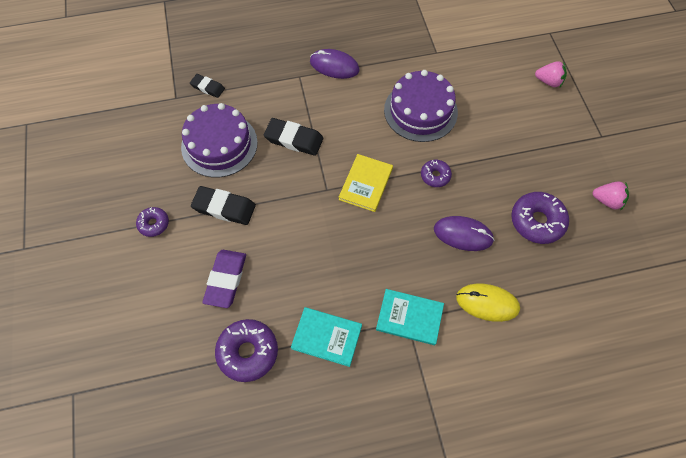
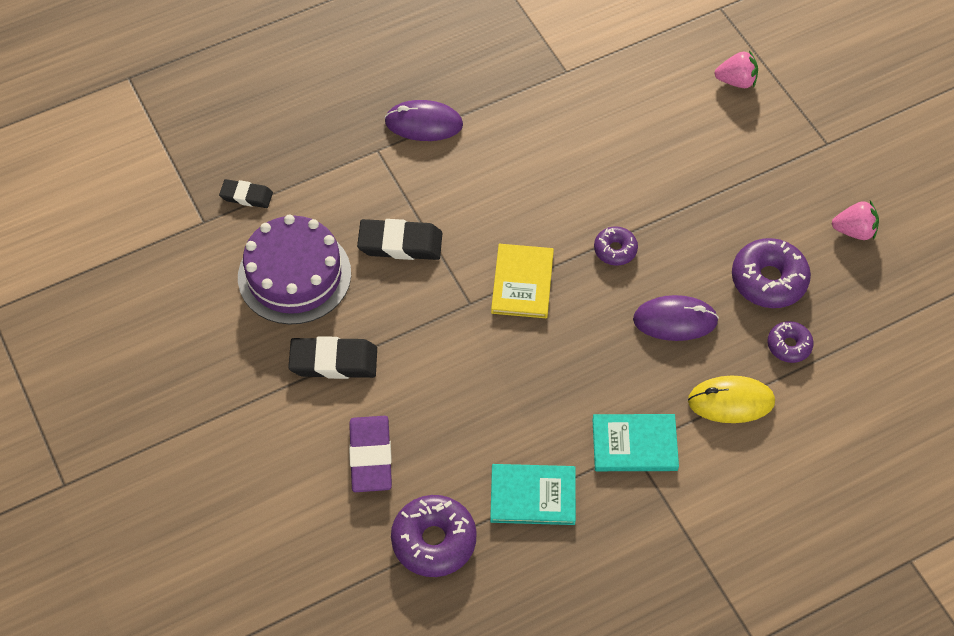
camera: 15 degrees left, 5 degrees down
(154, 224) = (241, 407): purple donut -> purple donut (789, 345)
(420, 111) = (568, 163): purple cake -> none

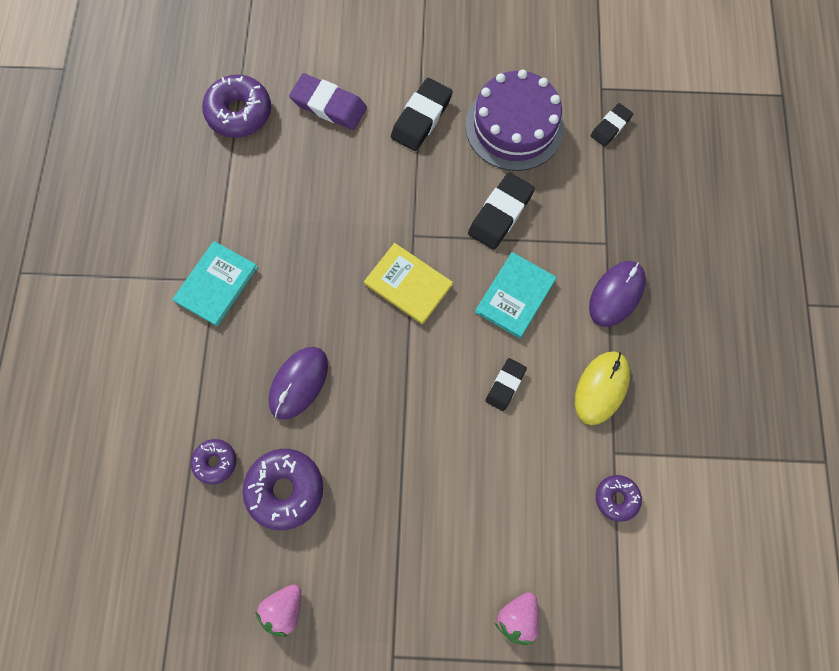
camera: 120 degrees right, 15 degrees up
(533, 496) = (227, 192): turquoise book -> turquoise book (515, 296)
(563, 167) = (505, 385): none -> black eraser
(615, 250) = (395, 376): purple donut -> purple donut (616, 498)
(731, 401) = (201, 379): yellow mouse -> yellow mouse (601, 388)

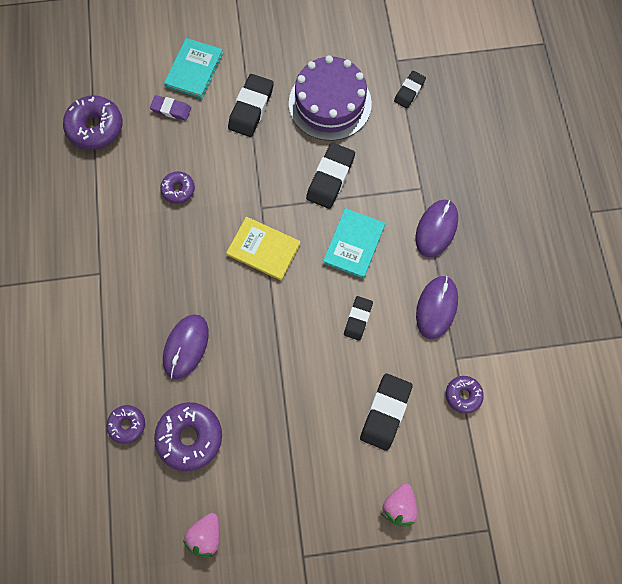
camera: 10 degrees left, 0 degrees up
(216, 284) = (102, 276): turquoise book -> turquoise book (194, 69)
(321, 199) = (178, 190): none -> purple donut
(329, 105) = (171, 109): purple eraser -> purple eraser, size x0.61
(519, 502) = (385, 412): none -> black eraser
(601, 388) = (436, 307): yellow mouse -> purple mouse

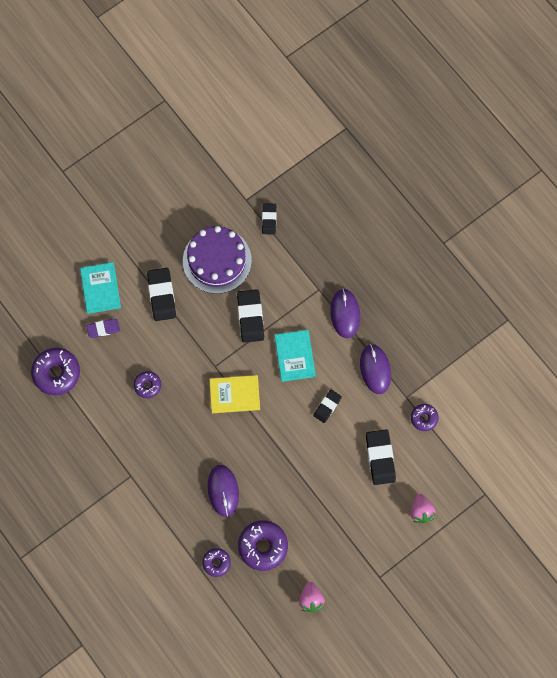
camera: 30 degrees left, 0 degrees up
(358, 319) = (327, 406): black eraser -> black eraser turned 45 degrees clockwise

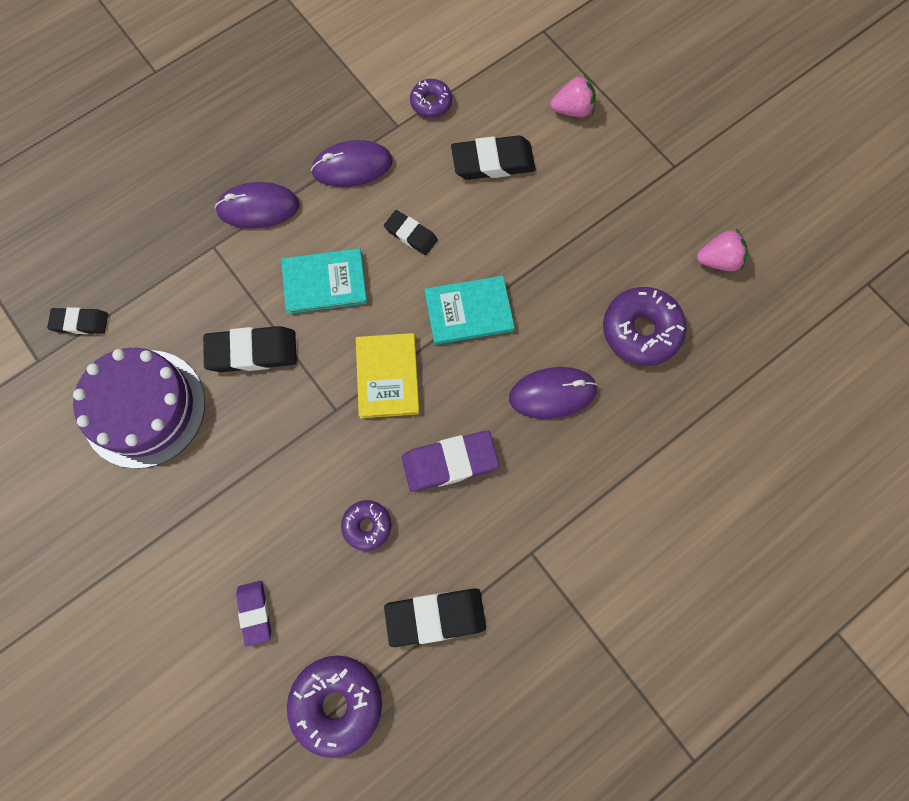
camera: 90 degrees left, 0 degrees up
(100, 288) = (175, 621): turquoise book -> turquoise book (469, 312)
(161, 295) = (199, 504): black eraser -> black eraser (435, 617)
(182, 430) = (449, 462): none -> purple eraser
(216, 563) = (673, 403): purple donut -> none

